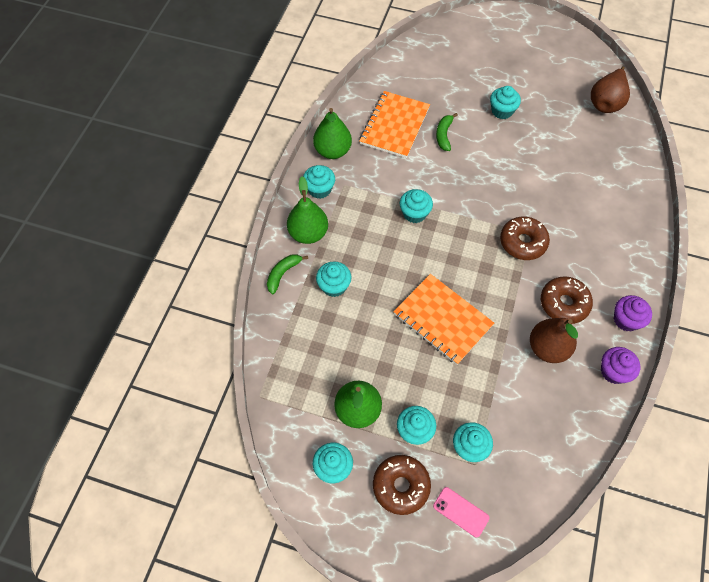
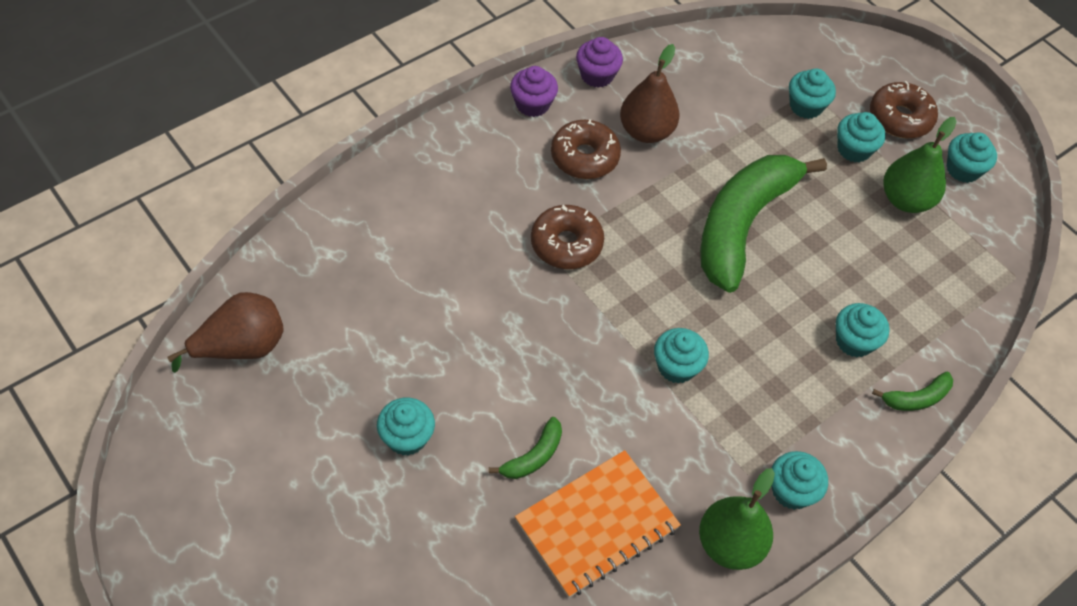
camera: 150 degrees left, 5 degrees down
(308, 233) = (848, 432): green pear -> none
(442, 320) = (742, 224): orange notebook -> green banana
(461, 511) = (853, 70): pink phone -> none

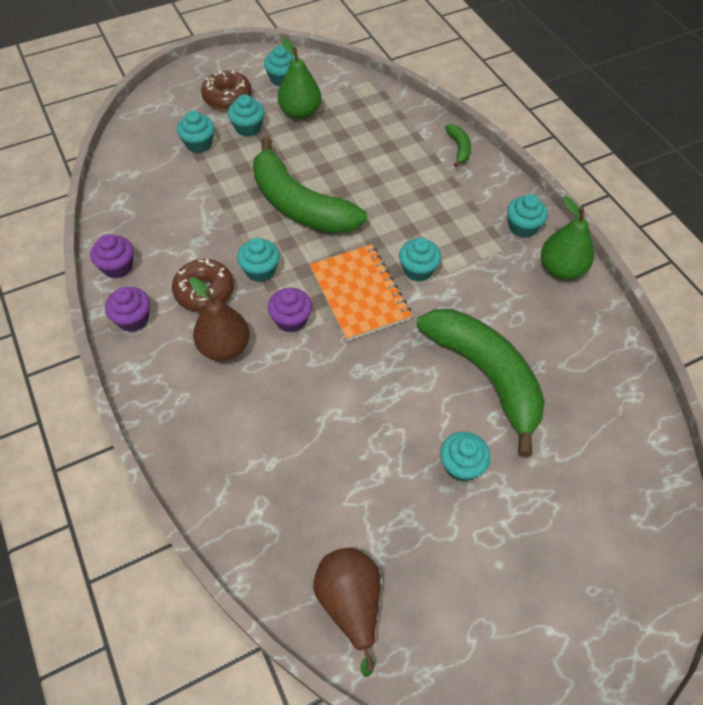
camera: 75 degrees left, 0 degrees up
(533, 456) = (486, 375): green banana -> green banana, size x2.47
(566, 244) = (291, 320): brown donut -> purple cupcake
(597, 524) = (544, 344): orange notebook -> orange notebook (359, 294)
(646, 131) = (191, 245): brown pear -> brown pear (225, 347)
(854, 341) = (411, 168): turquoise cupcake -> turquoise cupcake (260, 270)

